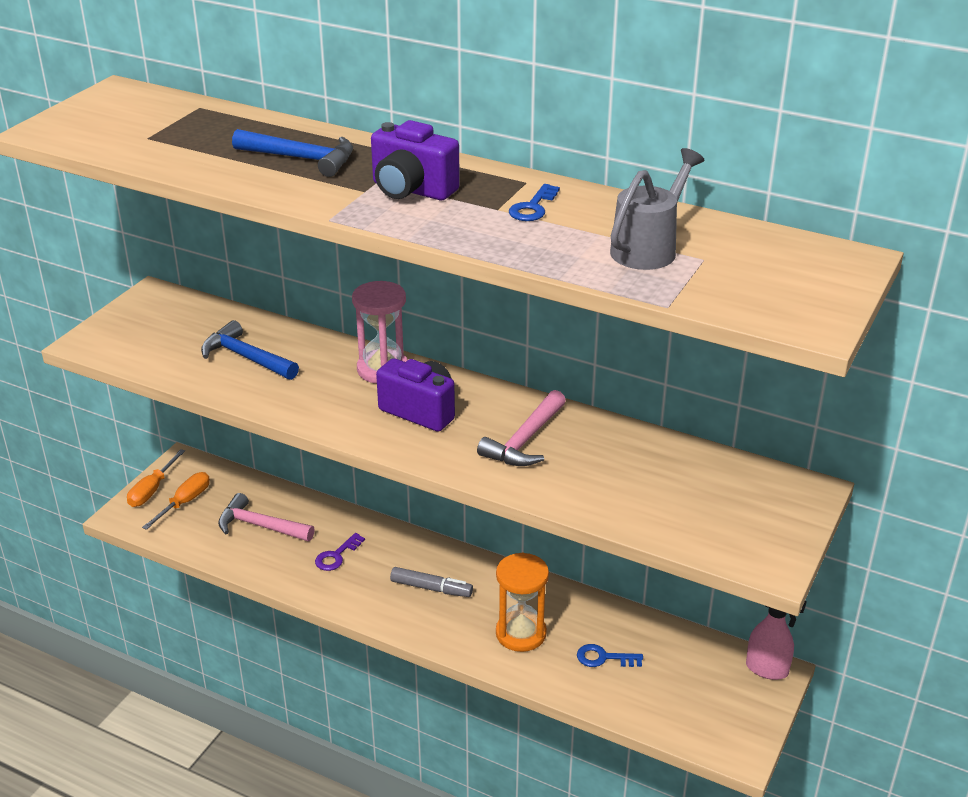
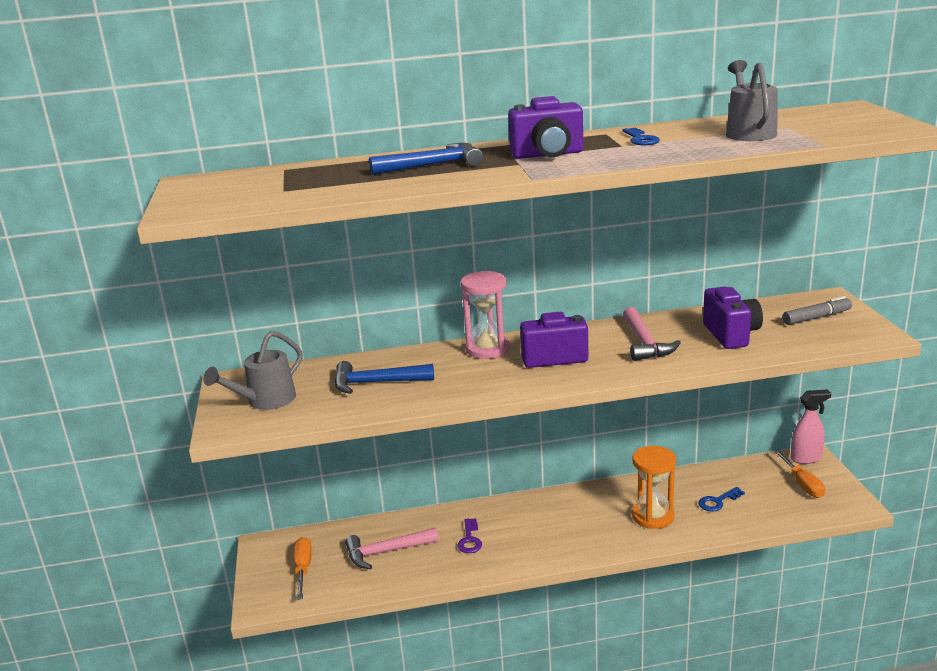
camera: 35 degrees left, 10 degrees down
(147, 330) = (265, 401): none -> grey watering can
(152, 490) = (263, 575): orange screwdriver -> orange screwdriver (802, 484)
(431, 588) = (561, 523): grey marker -> grey marker (816, 317)
(621, 477) = (731, 335): none -> purple camera

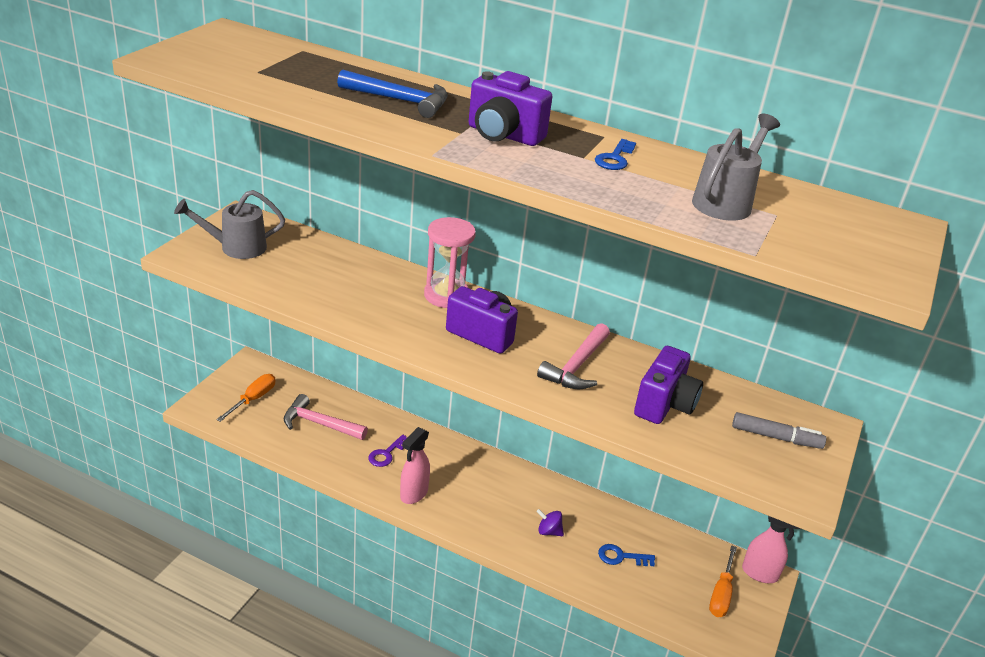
camera: 30 degrees right, 10 degrees up
(377, 383) = (326, 277): blue hammer -> none
(528, 553) = (413, 494): none -> pink spray bottle
(653, 516) = (549, 531): orange hourglass -> purple spinning top

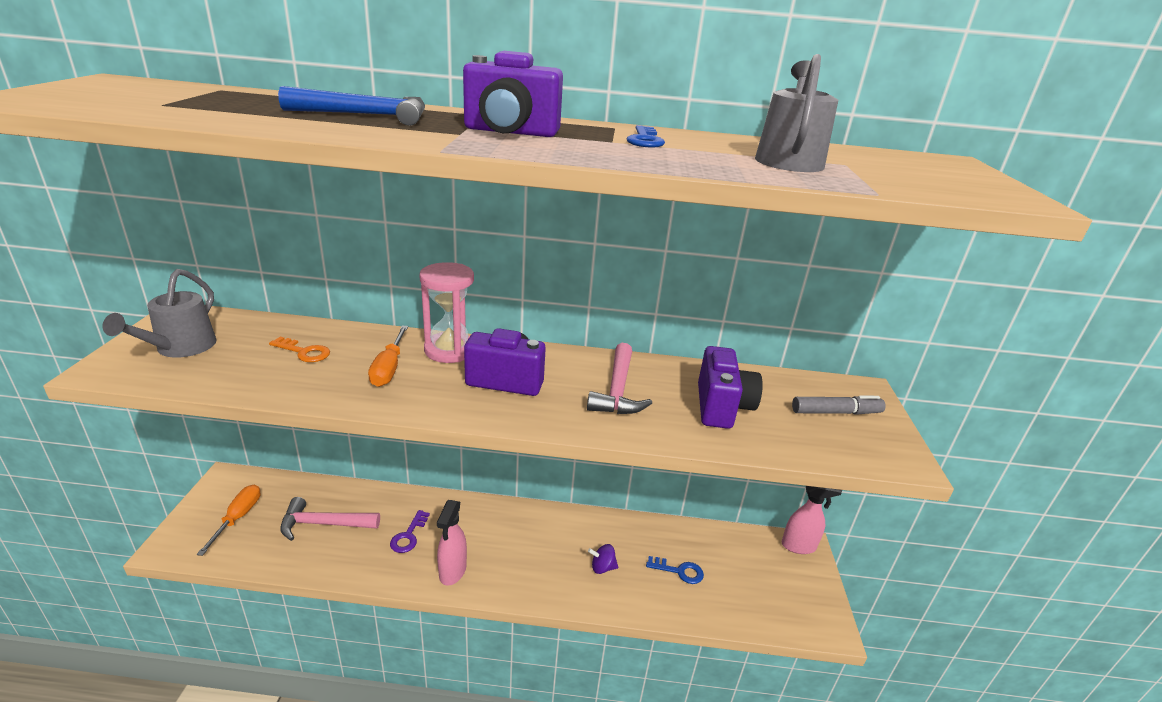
camera: 20 degrees left, 5 degrees down
(236, 247) = (180, 348): grey watering can -> grey watering can turned 45 degrees counterclockwise
(327, 271) = (304, 352): none -> orange key
(621, 557) = (679, 571): blue key -> blue key turned 150 degrees counterclockwise
(721, 594) = (780, 578): orange screwdriver -> orange screwdriver (389, 368)

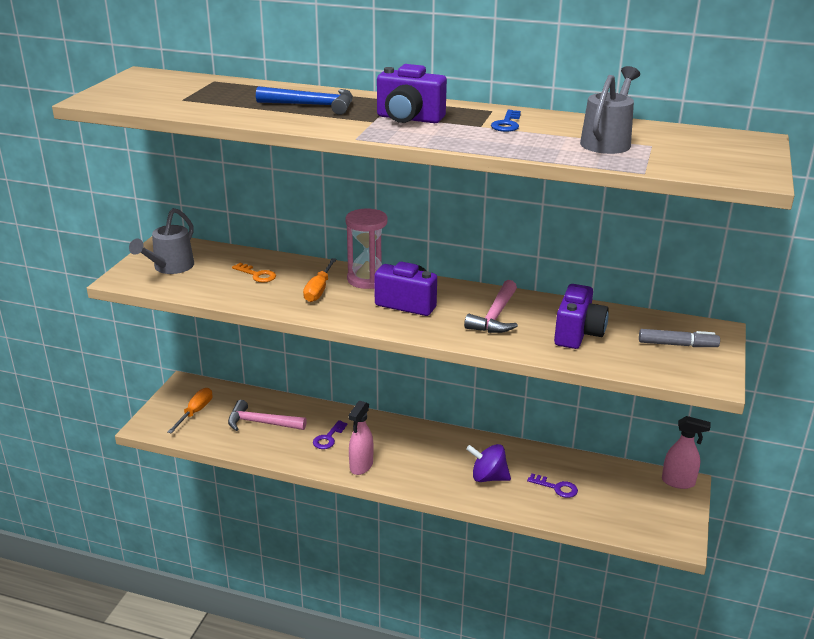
camera: 15 degrees right, 0 degrees up
(602, 567) = (488, 477): purple spinning top -> purple spinning top, size x1.64
(679, 571) = (556, 487): blue key -> purple key

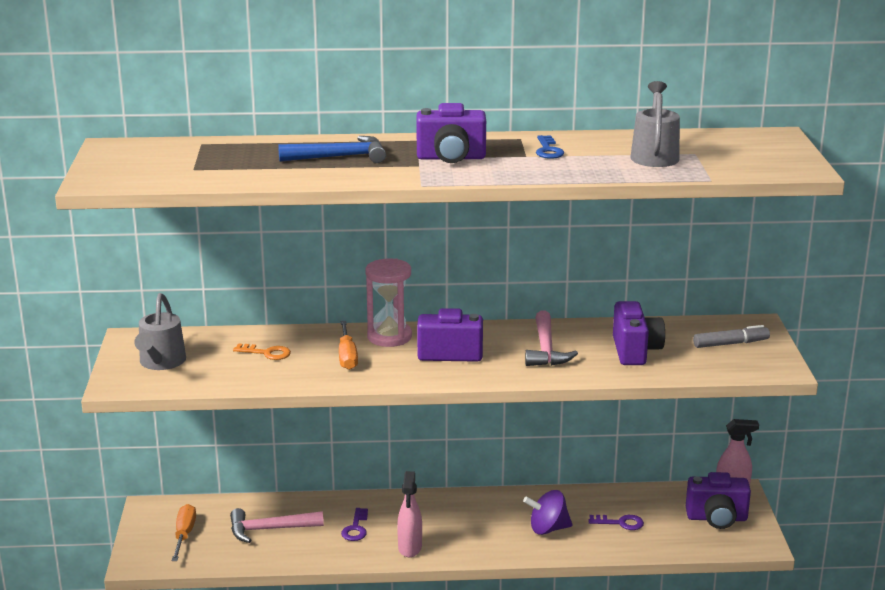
camera: 20 degrees left, 5 degrees down
(649, 505) = (716, 518): none -> purple camera

